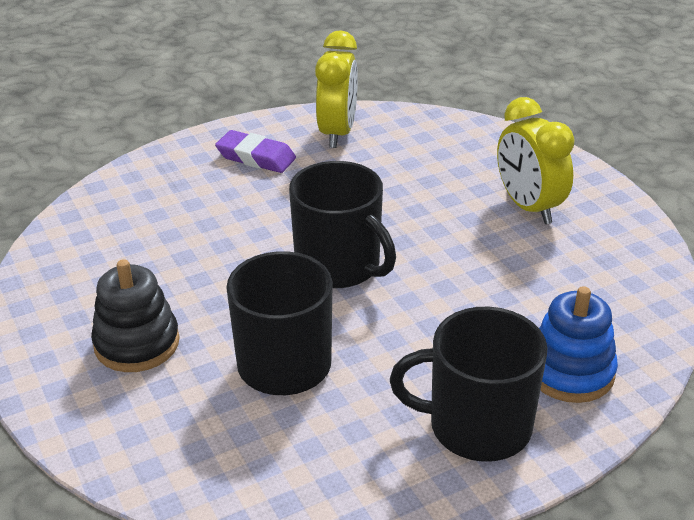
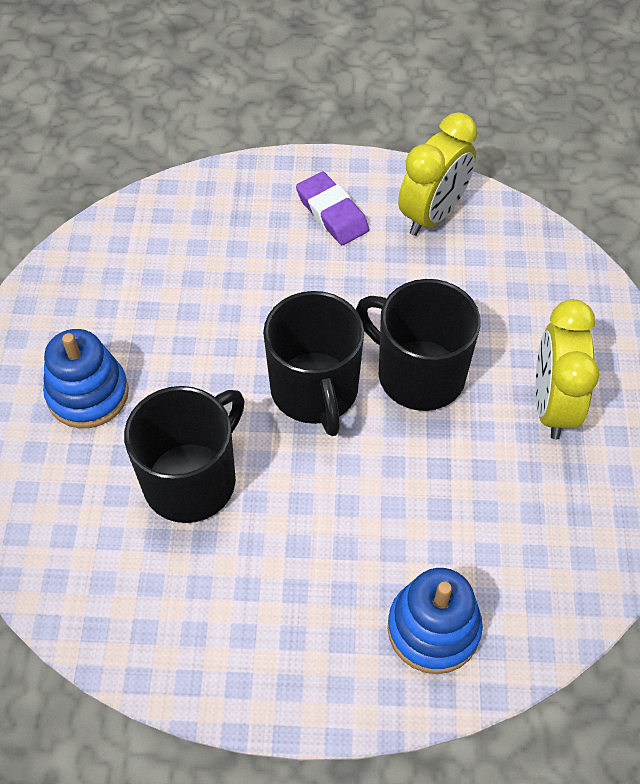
camera: 30 degrees right, 20 degrees up
(137, 343) = (88, 394): black stacking toy -> blue stacking toy
(476, 426) = (303, 641): black mug -> black mug (418, 374)

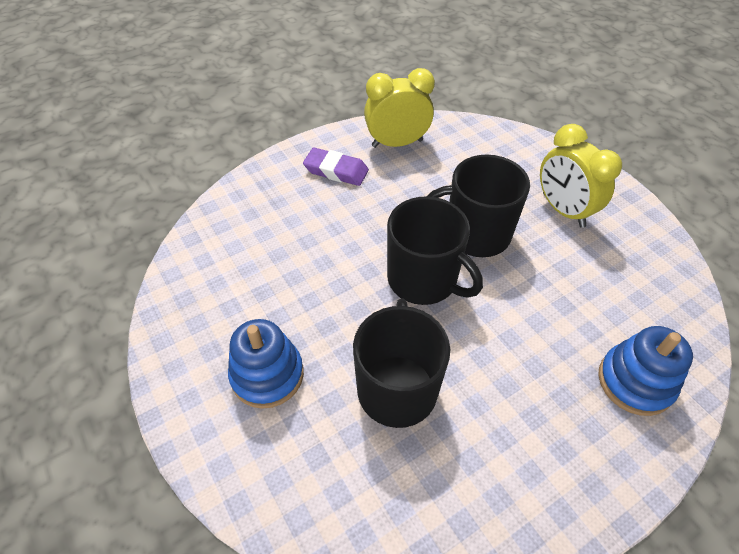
camera: 35 degrees left, 5 degrees down
(432, 214) = (397, 143): yellow clock -> yellow clock turned 105 degrees counterclockwise

